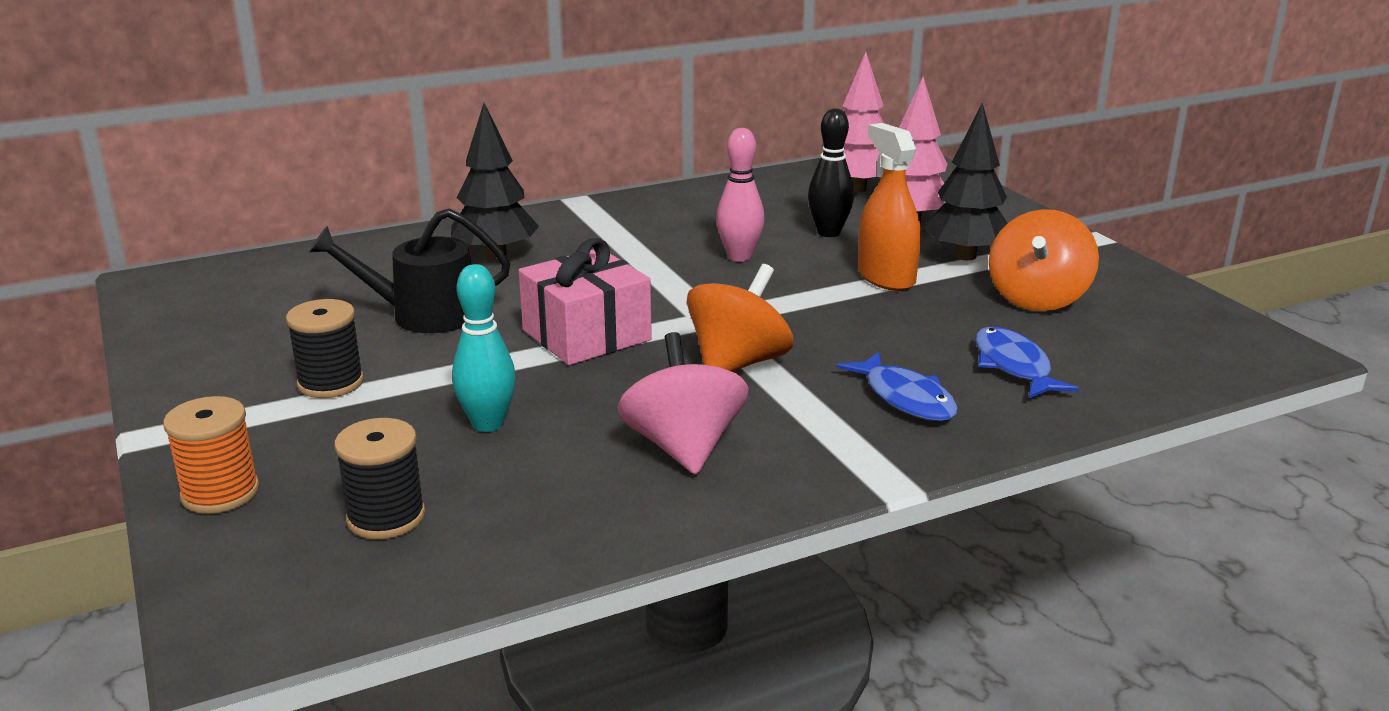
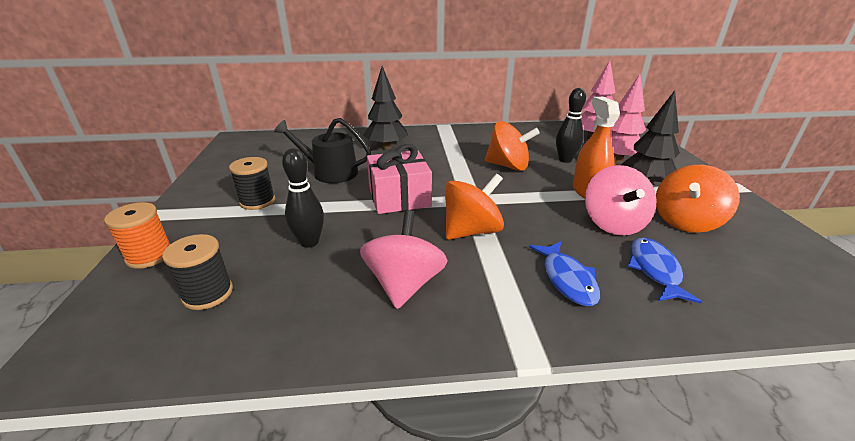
camera: 20 degrees right, 5 degrees up
(488, 424) = (309, 242): turquoise bowling pin -> black bowling pin
(739, 257) = (508, 166): pink bowling pin -> orange spinning top
(939, 318) = (613, 223): none -> pink spinning top

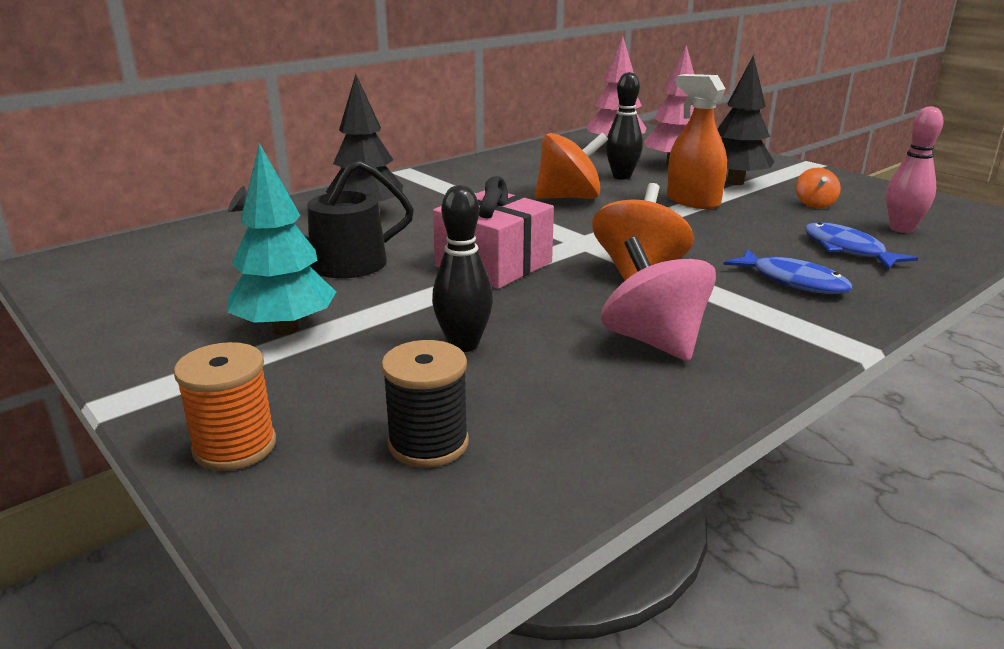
camera: 35 degrees left, 5 degrees down
(257, 201) = (286, 329): black spool -> turquoise tree
(613, 223) = (759, 223): pink spinning top -> none
(686, 222) = (814, 204): orange spinning top -> orange spinning top, size x0.52
(738, 269) = (901, 229): none -> pink bowling pin

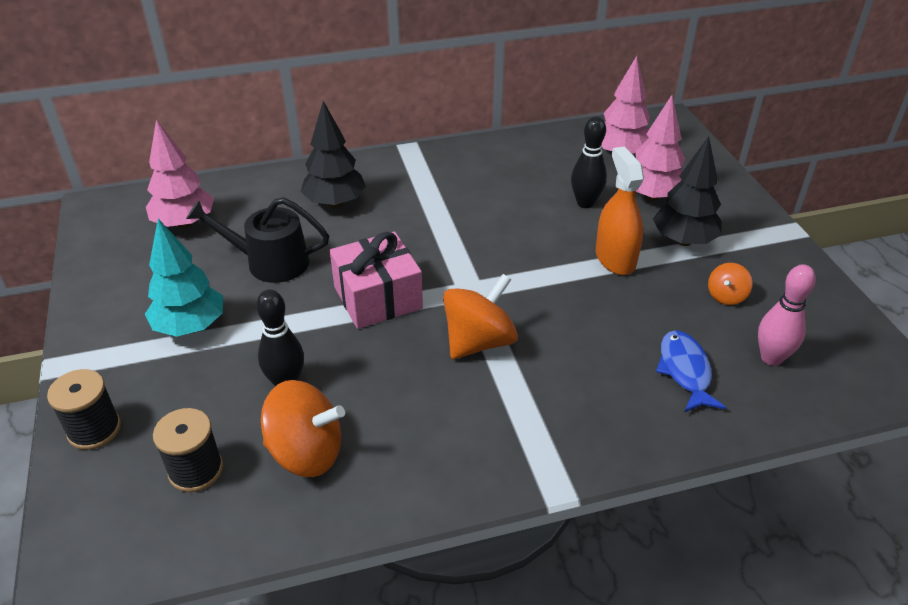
camera: 25 degrees right, 15 degrees up
(192, 256) = (185, 223): none -> pink tree
(235, 446) = (94, 429): orange spool -> black spool
(569, 198) = (511, 223): orange spinning top -> orange spinning top (306, 452)
(654, 341) = (416, 427): pink spinning top -> none
(793, 281) = (592, 396): blue fish -> none

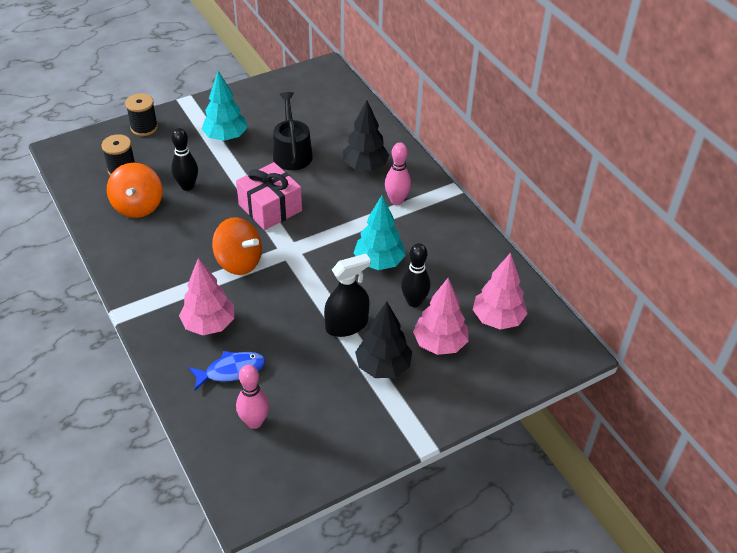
camera: 75 degrees right, 5 degrees up
(185, 223) = (320, 107): pink tree -> pink tree (209, 325)
(411, 188) = (396, 200): none -> pink bowling pin
(514, 218) = (379, 262): none -> turquoise tree
(615, 258) = (346, 325): orange spray bottle -> black spray bottle
(726, 296) = (319, 395): orange spinning top -> none

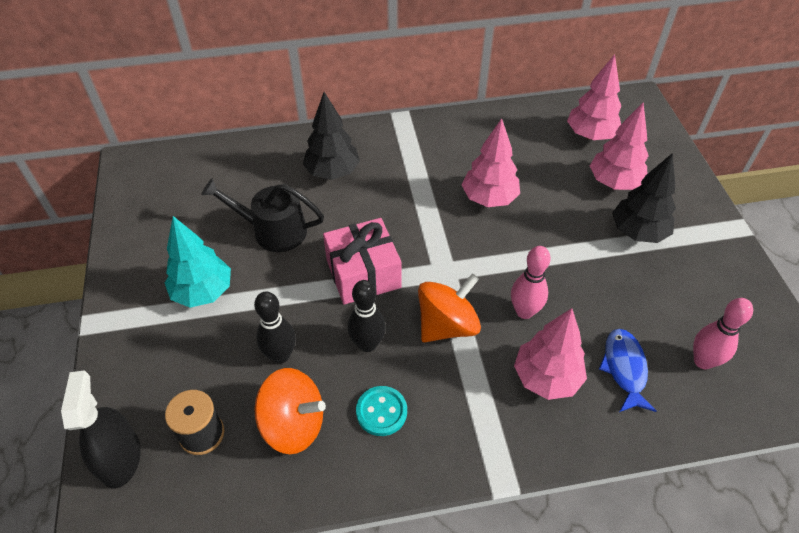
camera: 70 degrees left, 5 degrees up
(144, 127) = (121, 388): black spool -> none
(157, 244) = (381, 412): none -> turquoise button
(346, 325) = (574, 247): black spray bottle -> black spray bottle (120, 458)
(379, 262) = (489, 198): turquoise tree -> pink tree
(396, 200) = (399, 161): pink bowling pin -> pink bowling pin (524, 311)
(414, 301) = (553, 186): black bowling pin -> black bowling pin (367, 344)

